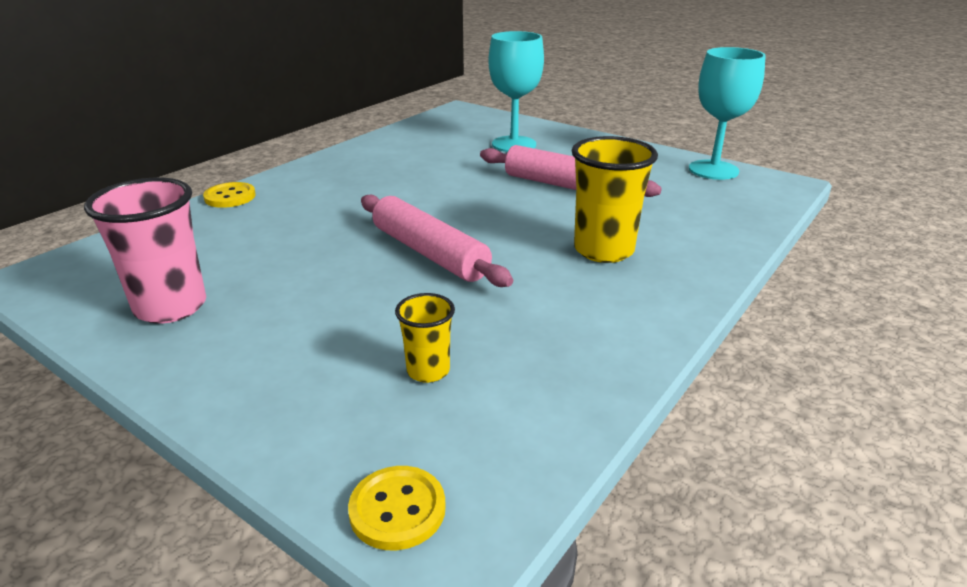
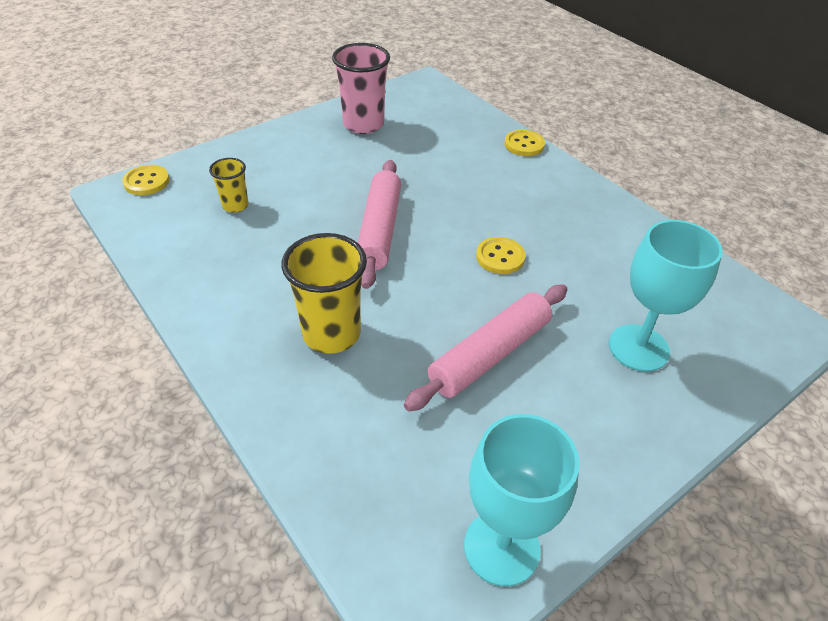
camera: 105 degrees right, 15 degrees up
(429, 253) = (380, 230): pink rolling pin -> pink rolling pin turned 60 degrees counterclockwise
(441, 192) = (500, 257): none -> yellow button

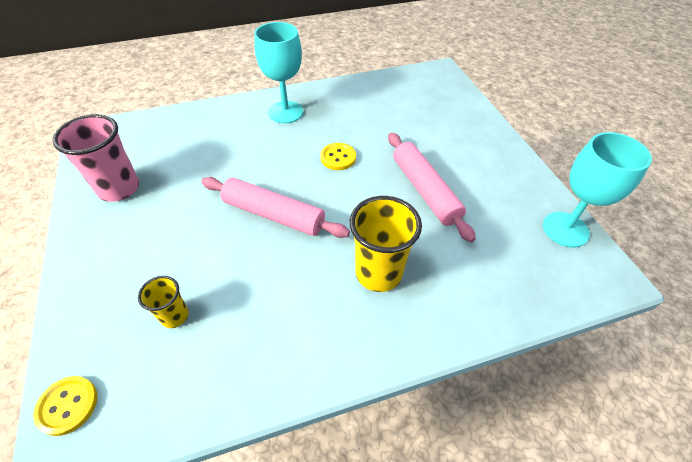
camera: 70 degrees left, 5 degrees up
(524, 144) = (223, 107): yellow button -> none
(638, 348) = (438, 127): turquoise goblet -> turquoise goblet (286, 112)

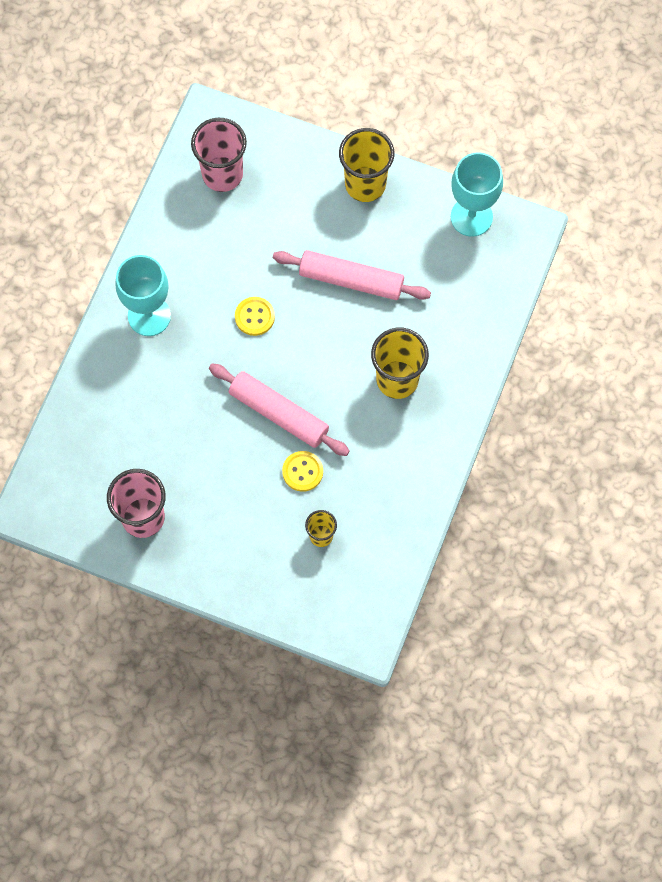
camera: 50 degrees left, 20 degrees up
(67, 405) = (339, 628): yellow button -> yellow button (302, 471)
(274, 214) = (279, 413): pink rolling pin -> pink rolling pin turned 60 degrees clockwise
(415, 93) = (222, 174): none -> pink cup
(499, 155) = (365, 184): none -> yellow cup

